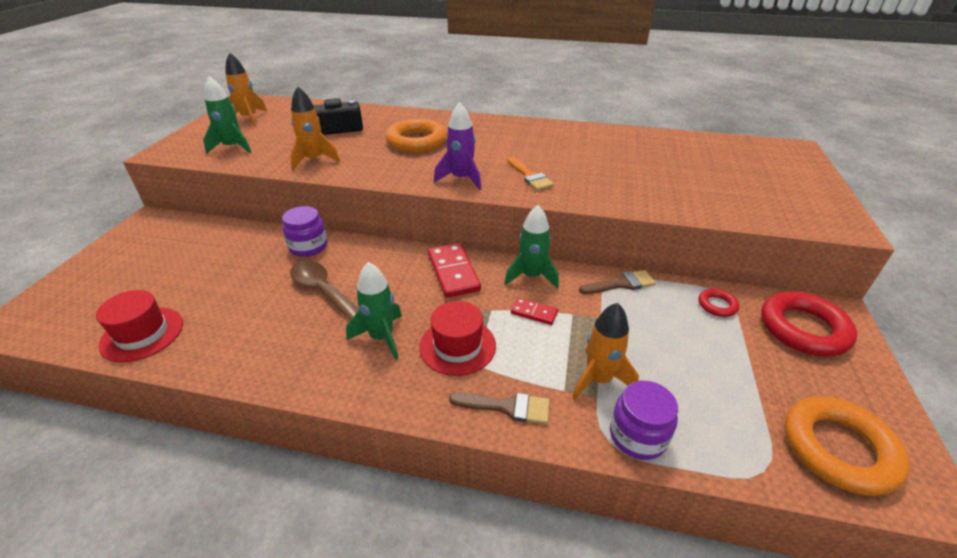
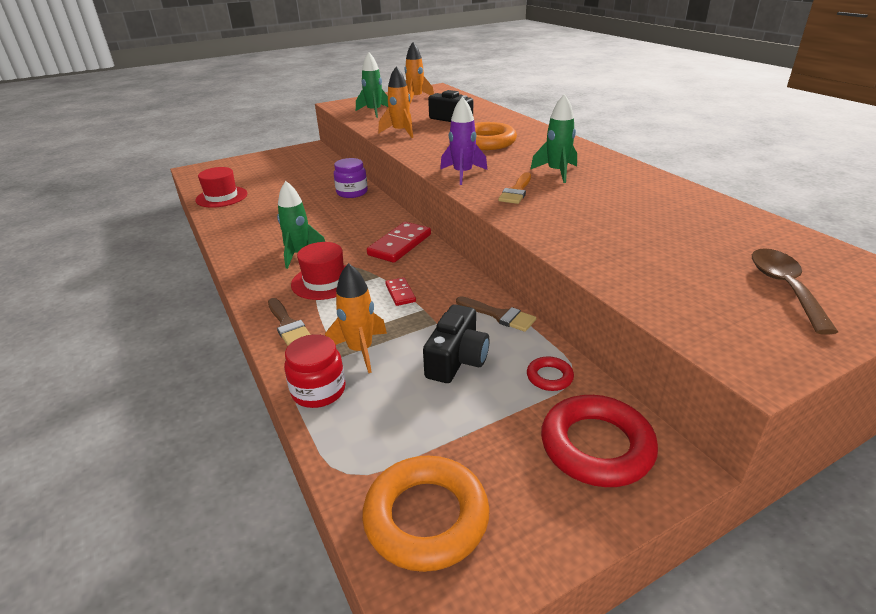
camera: 50 degrees right, 5 degrees down
(322, 289) = (318, 216): brown spoon -> brown spoon (784, 287)
(531, 276) = (443, 274): green rocket -> green rocket (557, 172)
(637, 436) = (318, 391): purple jar -> red jar
(660, 334) = (457, 359): none -> black camera

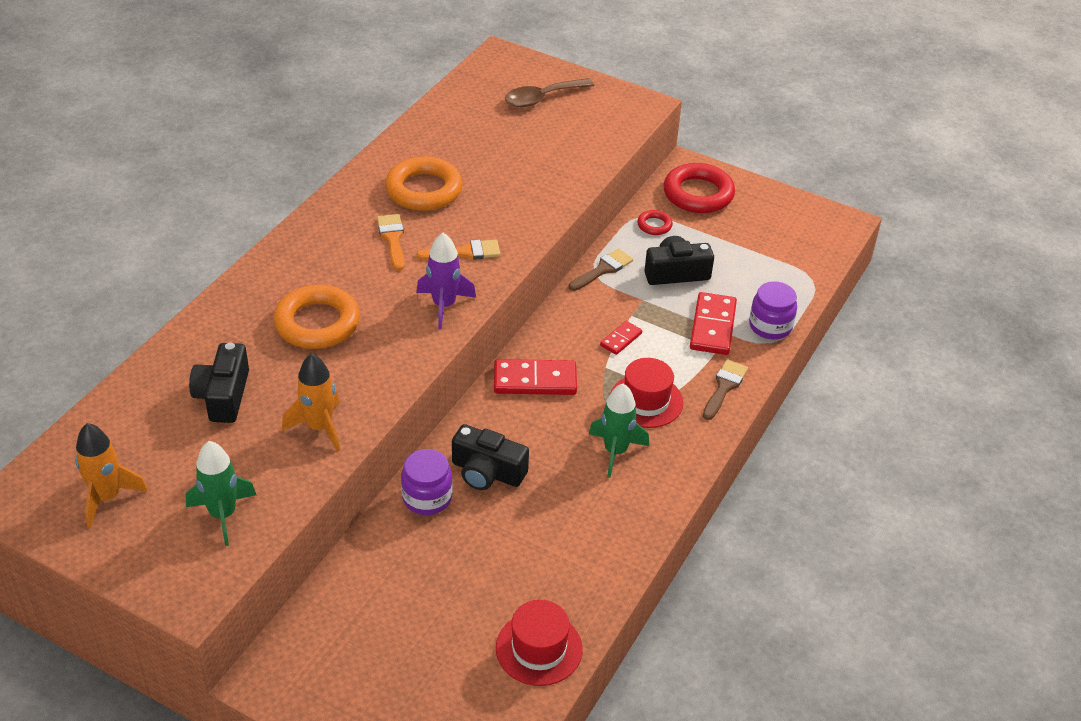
camera: 125 degrees left, 10 degrees up
(318, 391) = (770, 326): red jar -> purple jar
(345, 211) = (487, 472): none -> black camera
(360, 350) = (713, 326): orange rocket -> red domino
(426, 517) = (805, 239): orange ring -> orange ring (424, 190)
(499, 315) = (603, 269): brown brush -> brown brush turned 45 degrees clockwise
(557, 172) = (392, 239): green rocket -> orange brush

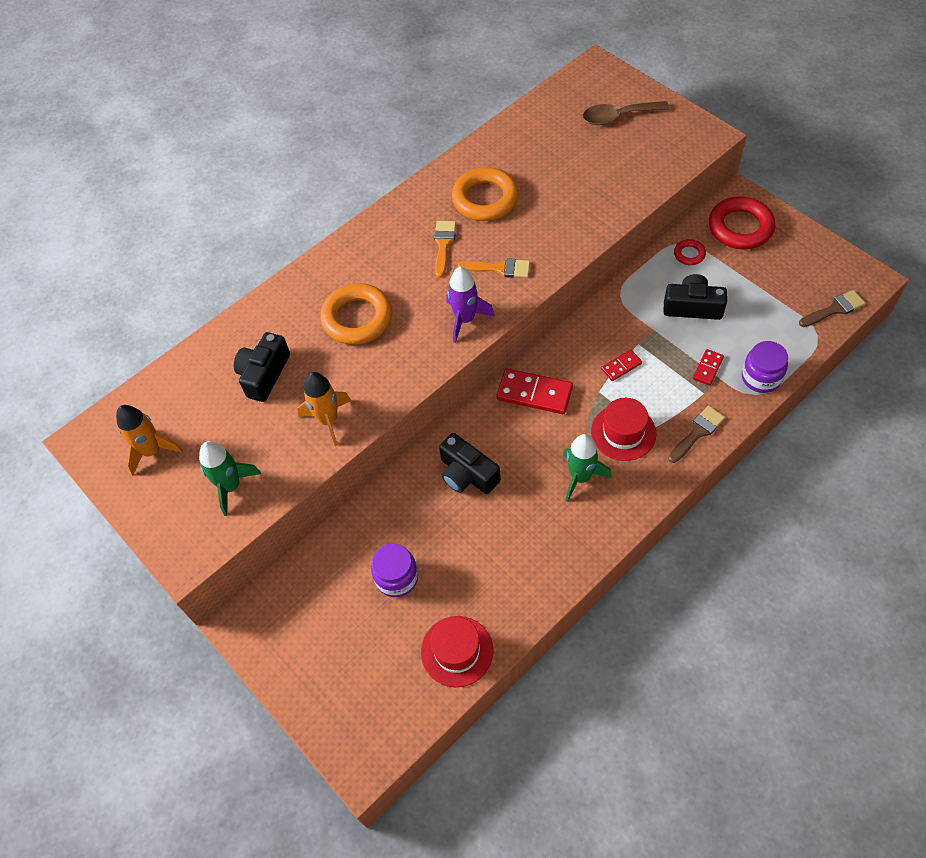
camera: 25 degrees right, 15 degrees up
(427, 497) = (412, 488): purple jar -> purple jar (396, 578)
(603, 269) = (628, 292): brown brush -> brown brush (834, 309)
(713, 326) = (708, 368): red domino -> red domino, size x0.54

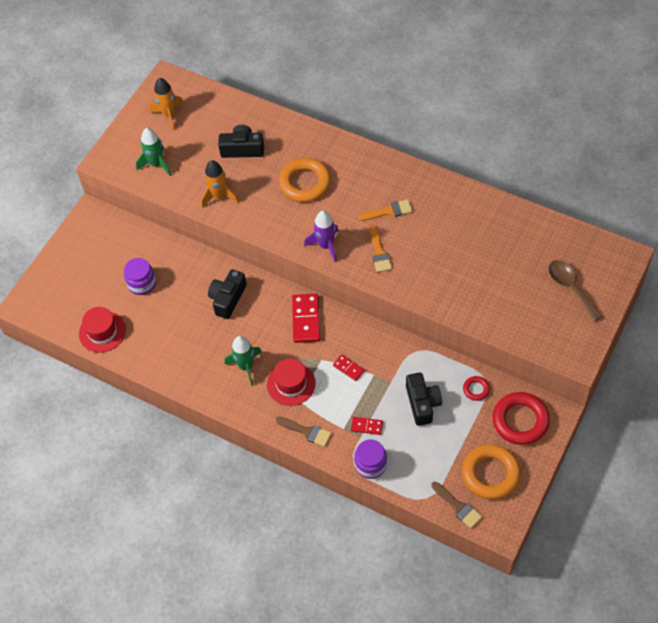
camera: 70 degrees right, 0 degrees up
(485, 199) = (443, 223): orange ring -> orange ring (490, 474)

